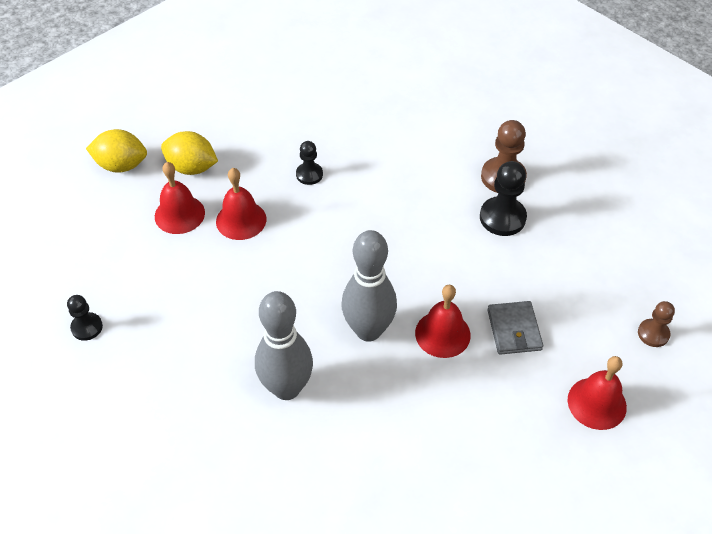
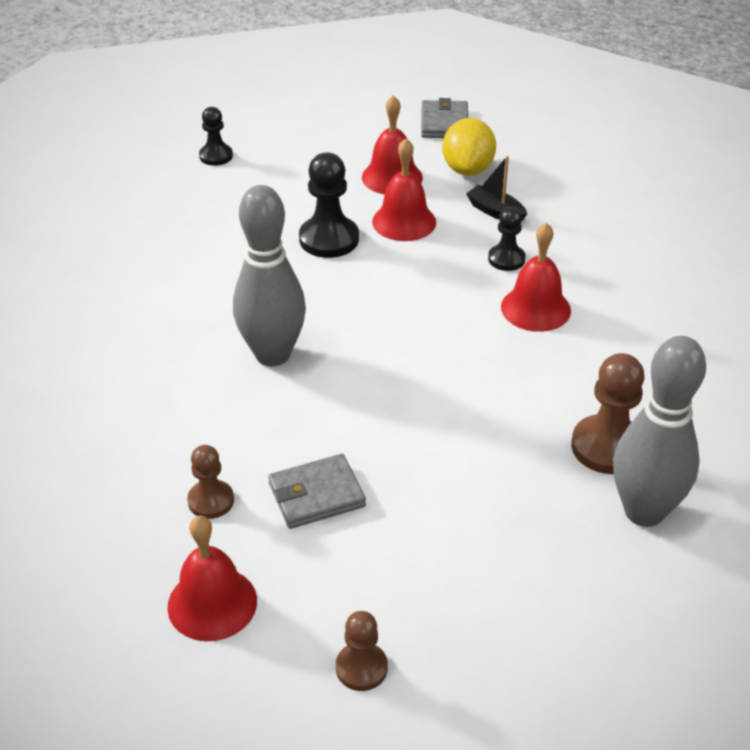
camera: 75 degrees right, 10 degrees down
(121, 165) = (444, 123): yellow lemon -> grey wallet
(252, 166) = (495, 211): none -> black boat
(286, 388) = (172, 305): grey bowling pin -> grey bowling pin (644, 511)
(442, 334) = (287, 423): red bell -> red bell (535, 308)
(502, 218) = (522, 457): black pawn -> black pawn (329, 239)
(508, 391) = (211, 501): none -> brown pawn

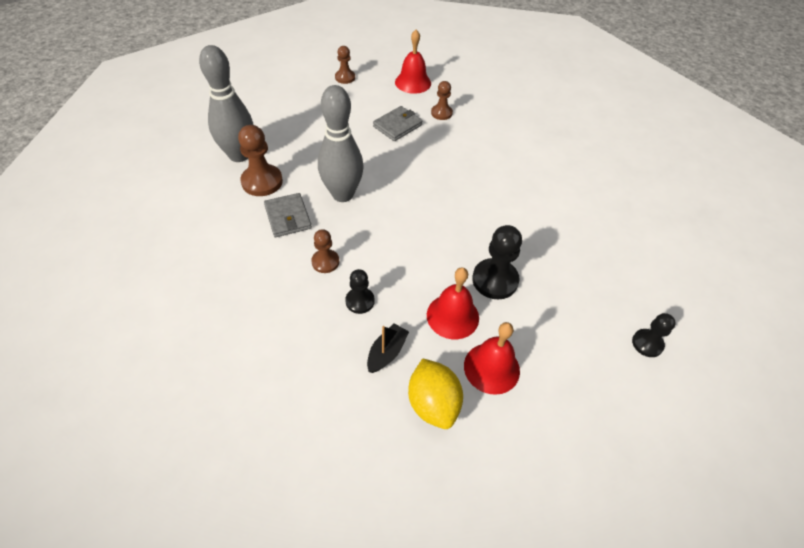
camera: 155 degrees right, 10 degrees up
(273, 354) = (467, 185): grey bowling pin -> grey bowling pin (342, 194)
(444, 123) = (489, 477): grey wallet -> grey wallet (288, 217)
(495, 211) = (386, 352): black boat -> black boat turned 75 degrees counterclockwise
(535, 308) = (325, 262): red bell -> brown pawn

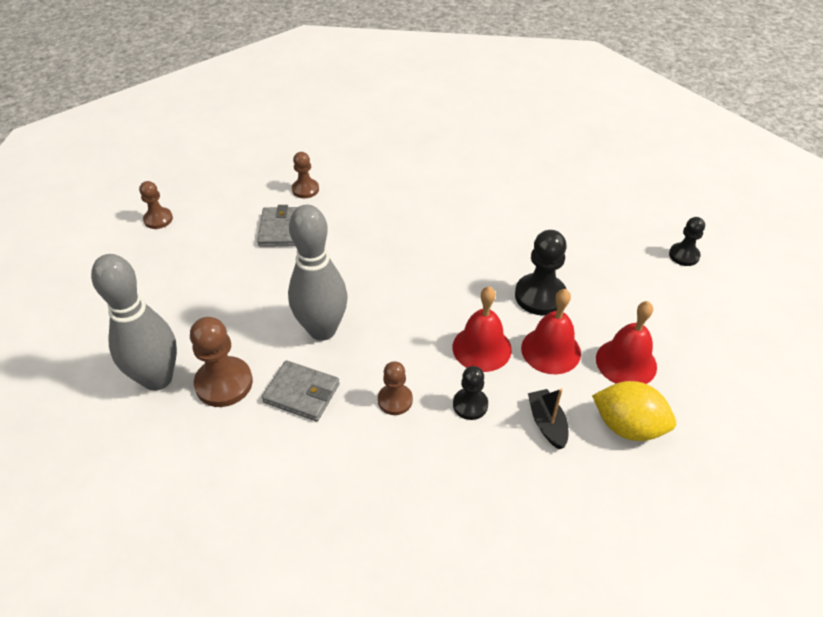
camera: 45 degrees left, 5 degrees down
(413, 82) = (237, 178): red bell -> red bell (481, 348)

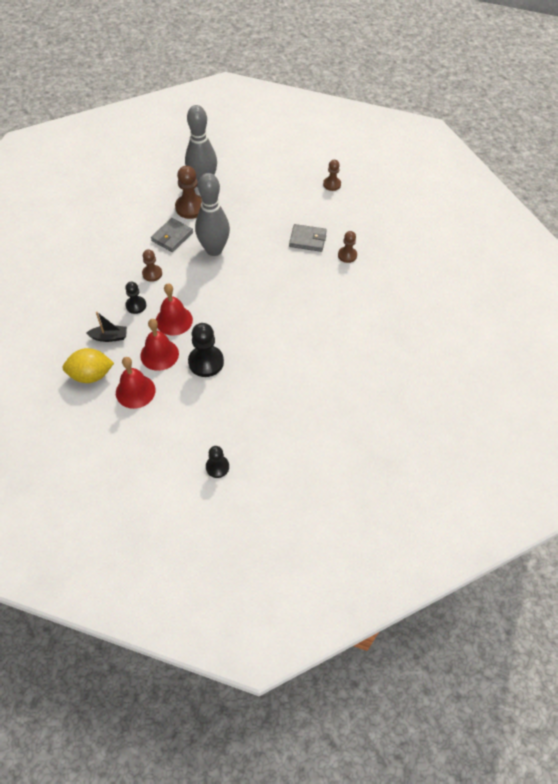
camera: 100 degrees right, 10 degrees up
(628, 426) = (91, 375): yellow lemon -> yellow lemon turned 45 degrees clockwise

